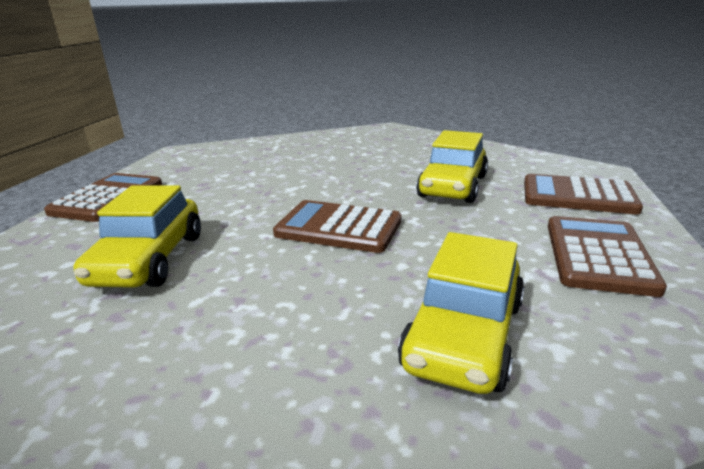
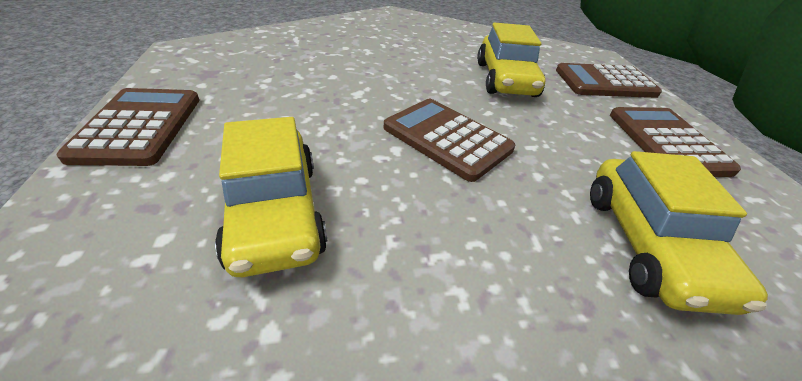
camera: 25 degrees left, 15 degrees up
(338, 227) = (447, 138): brown calculator -> brown calculator turned 45 degrees clockwise

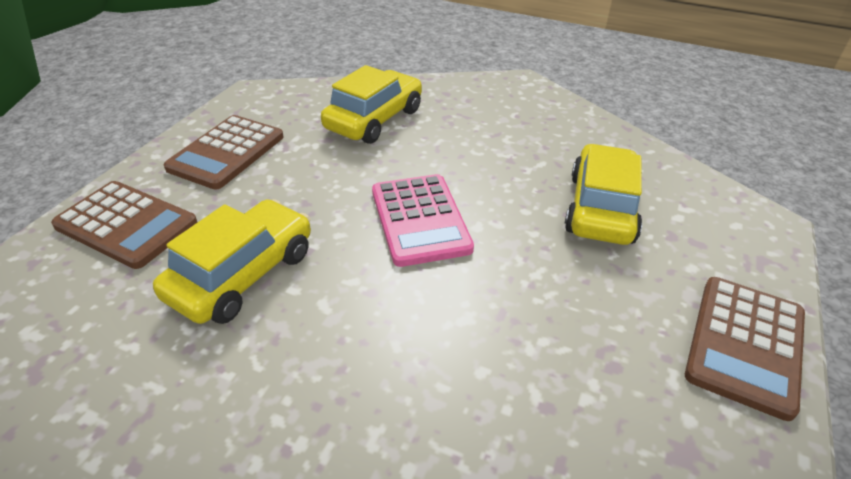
camera: 145 degrees left, 0 degrees up
(447, 138) = (420, 220): brown calculator -> pink calculator

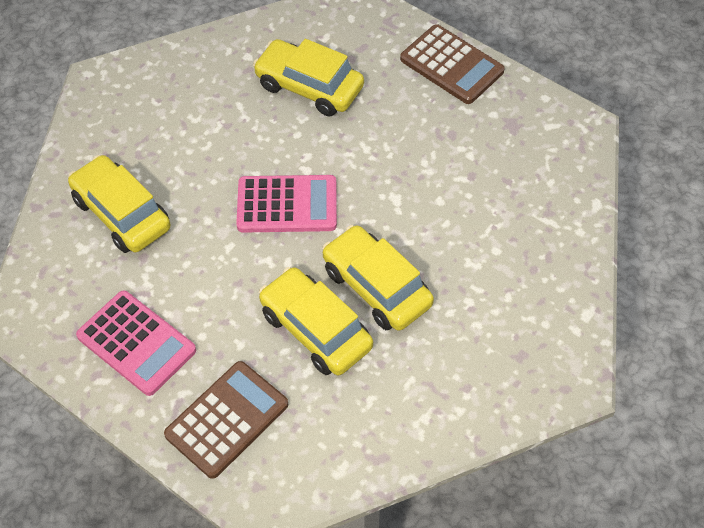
camera: 75 degrees left, 15 degrees up
(226, 152) = (136, 343): brown calculator -> pink calculator
(313, 322) = (376, 287): none -> yellow car

